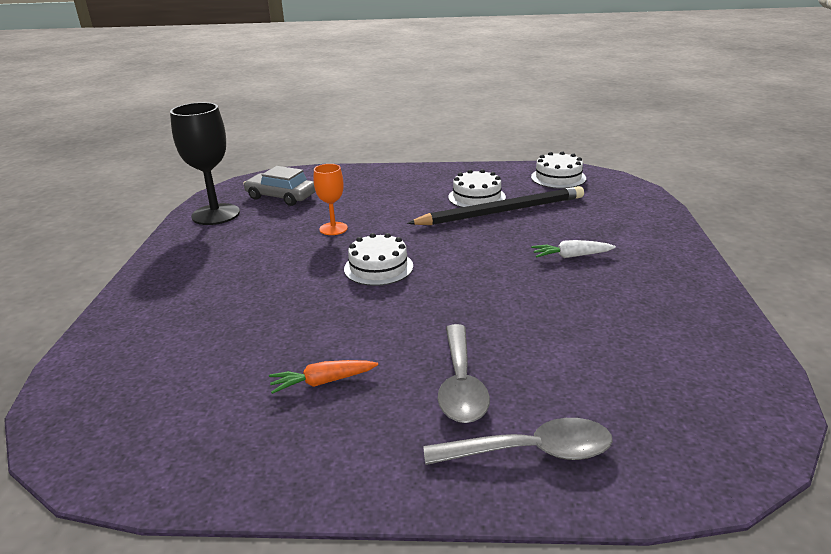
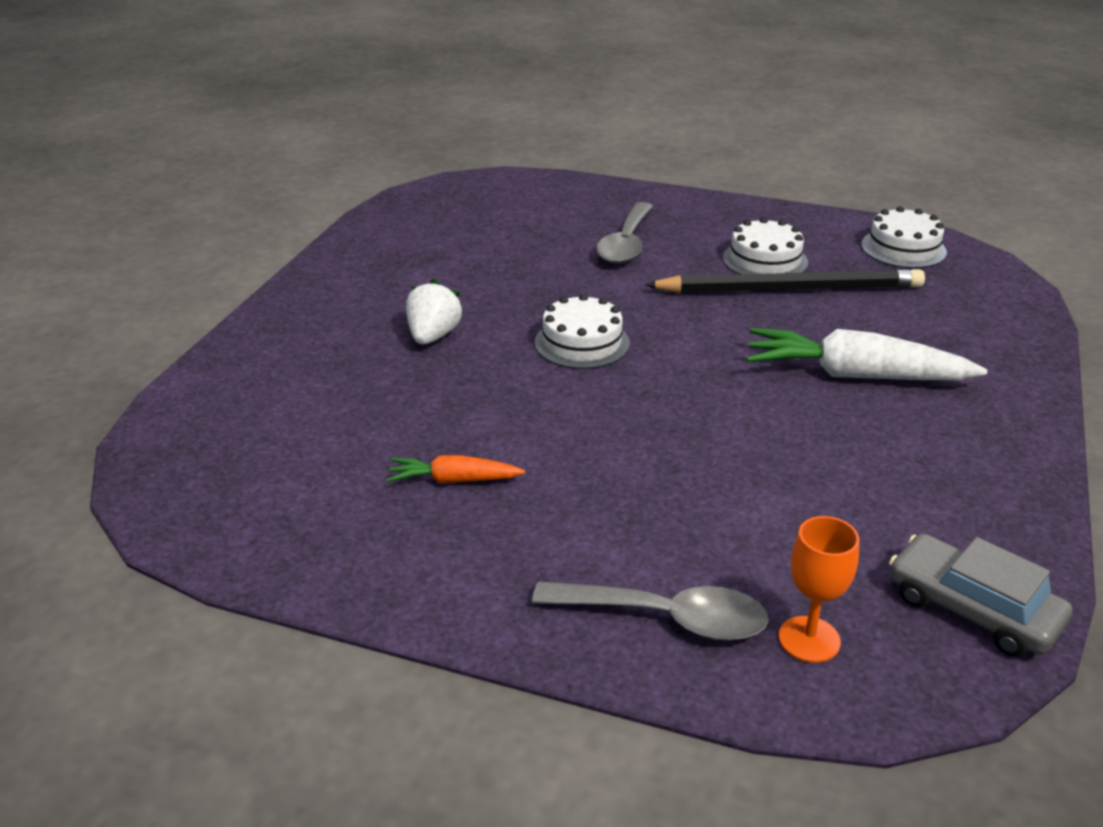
camera: 15 degrees right, 5 degrees up
(216, 214) = (400, 227): black goblet -> none
(267, 282) = (433, 336): none -> white strawberry
(281, 196) = (494, 214): grey car -> grey car (972, 609)
(333, 229) = (545, 275): orange goblet -> orange goblet (809, 639)
(461, 385) = (619, 520): grey spoon -> grey spoon (626, 244)
(571, 256) = (855, 375): white carrot -> white carrot, size x1.93

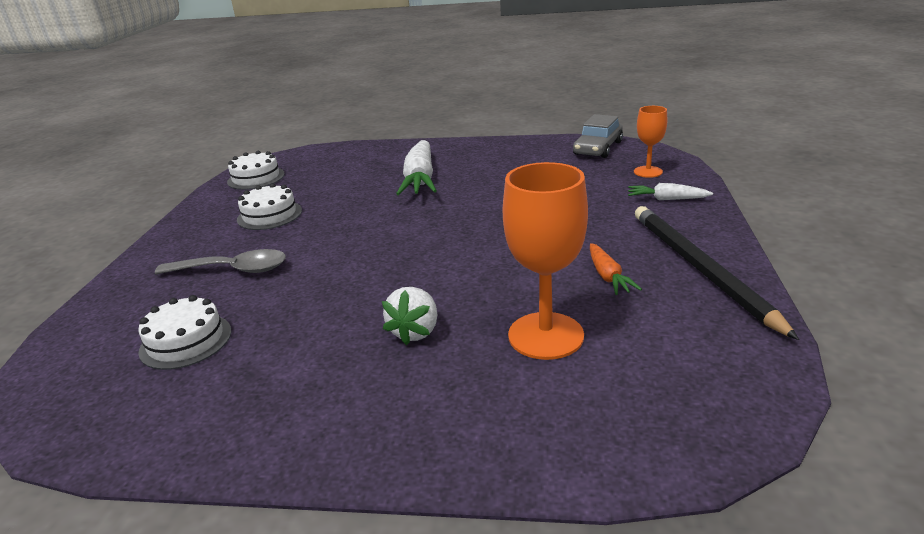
camera: 100 degrees left, 5 degrees down
(368, 409) = (545, 336): none -> orange goblet
(433, 336) = (415, 332): white strawberry -> white strawberry turned 75 degrees counterclockwise
(582, 343) = (407, 262): white cake -> white cake (186, 341)
(666, 618) = (666, 199): grey spoon -> white carrot
(790, 289) = (314, 203): black pencil -> black pencil (700, 269)

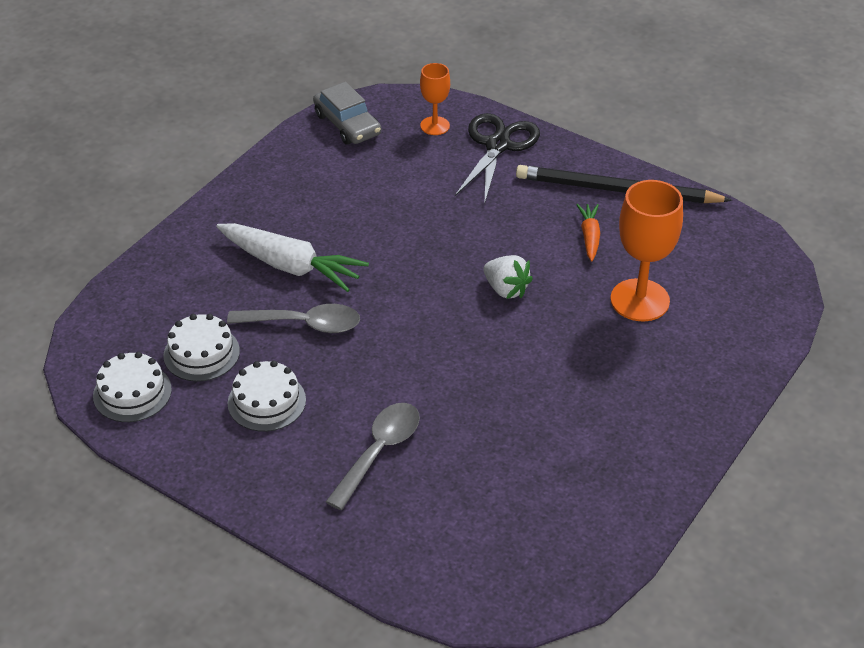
camera: 65 degrees left, 15 degrees up
(186, 341) = (491, 501): white cake -> white cake (201, 353)
(362, 201) = (304, 324): none -> grey spoon
(415, 332) = (584, 362): white strawberry -> white strawberry (506, 289)
(608, 276) = (589, 236): orange carrot -> orange carrot turned 105 degrees counterclockwise
(666, 199) = (497, 145): white carrot -> black scissors

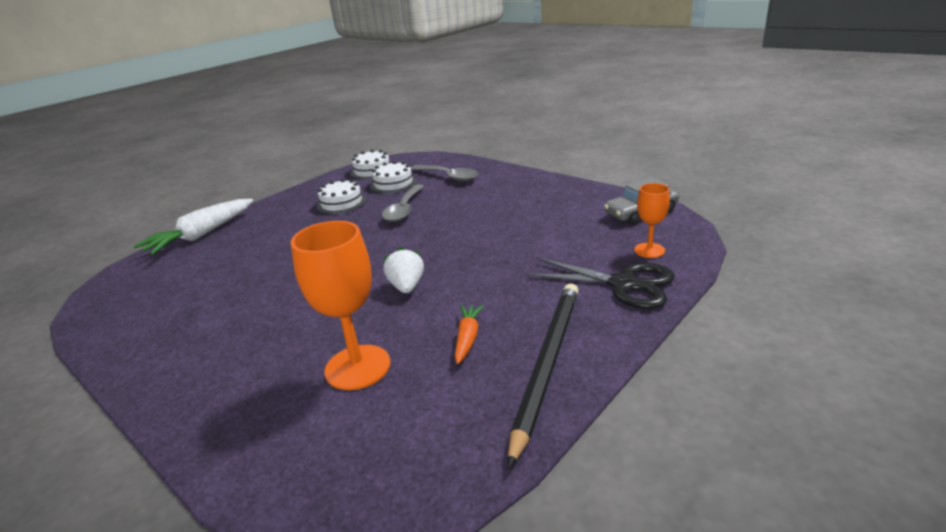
camera: 100 degrees right, 15 degrees down
(290, 266) = (464, 202): white carrot -> white carrot (201, 235)
(379, 451) = (273, 238): grey spoon -> grey spoon (449, 177)
(506, 289) = (407, 287): white strawberry -> white strawberry turned 120 degrees clockwise
(589, 236) = (468, 338): orange carrot -> orange carrot turned 90 degrees counterclockwise

